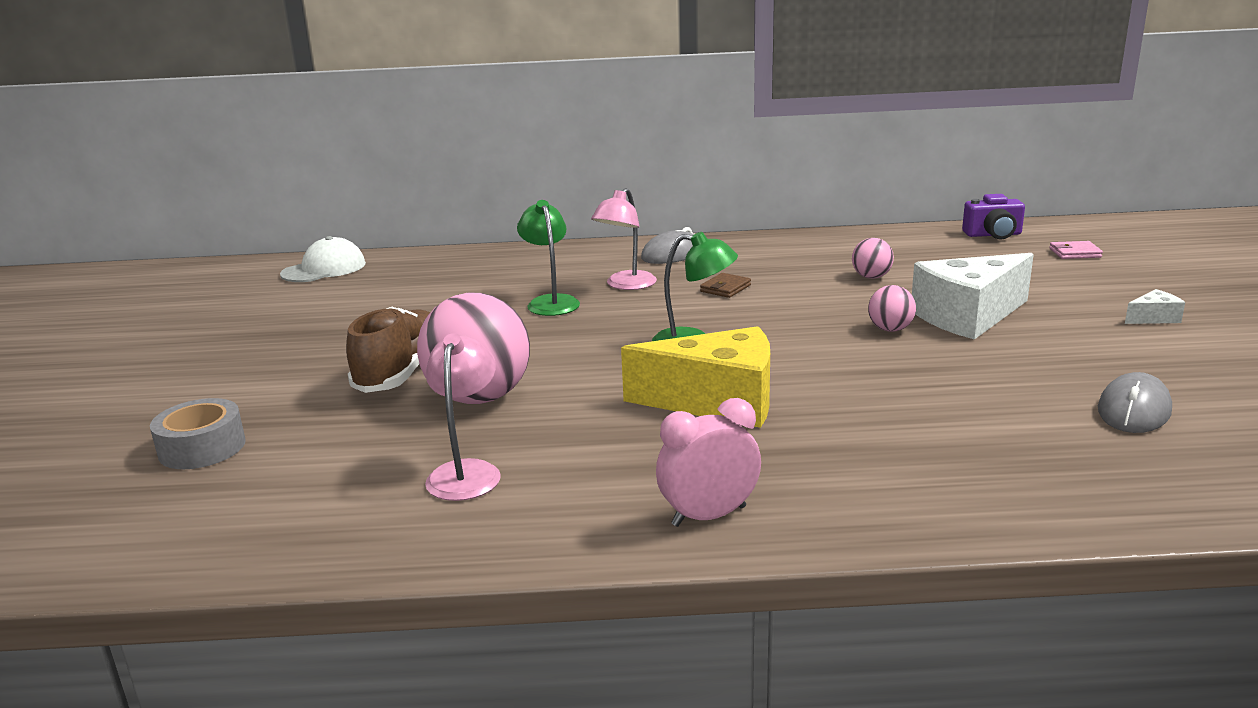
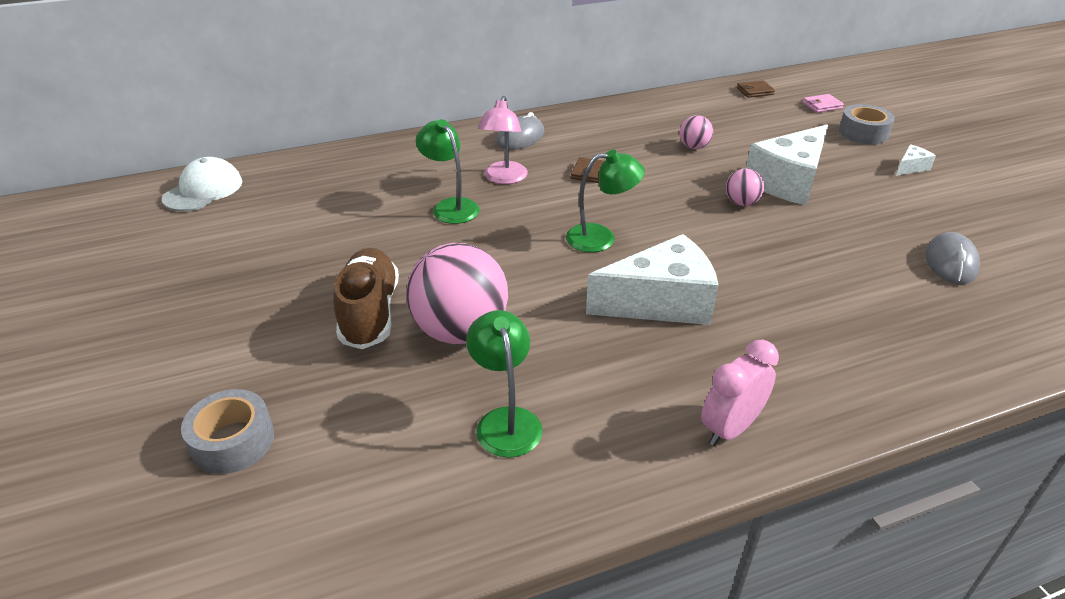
camera: 20 degrees left, 15 degrees up
(467, 472) = (505, 420): pink lamp -> green lamp
(717, 402) = (661, 302): yellow cheese -> white cheese
(993, 235) = (755, 91): purple camera -> brown wallet
(1112, 281) = (863, 133): none -> grey tape

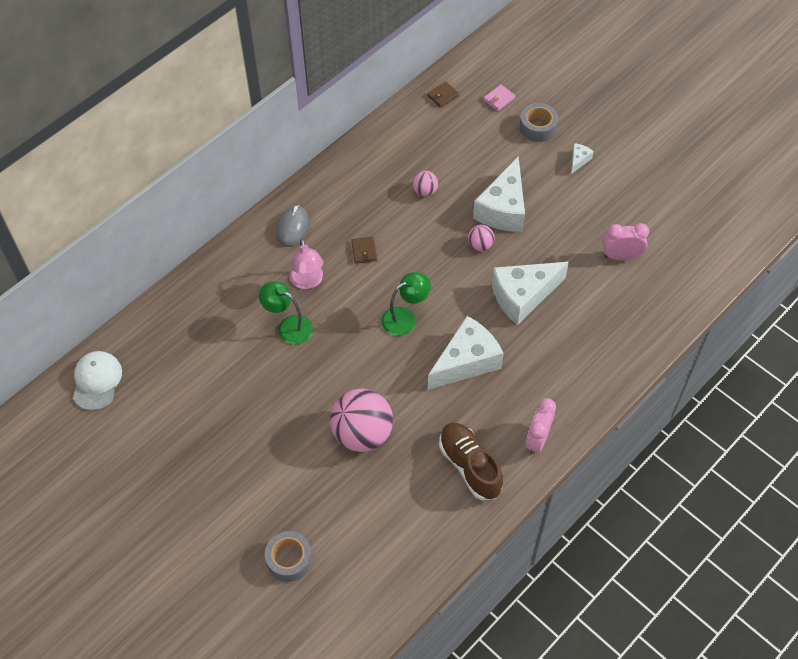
camera: 25 degrees left, 20 degrees up
(369, 313) = (299, 442): brown shoe -> brown shoe (470, 466)
(505, 420) = (423, 484): green lamp -> none
(780, 262) = (523, 296): none -> white cheese
(950, 262) = (621, 256): grey mouse -> pink clock

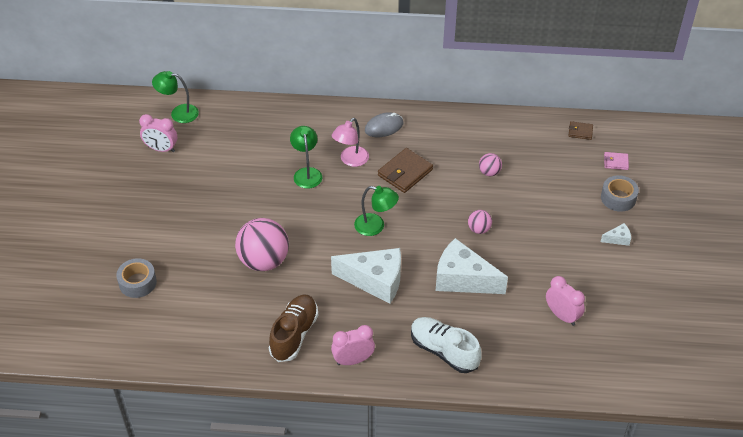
camera: 50 degrees right, 10 degrees down
(97, 381) = (178, 113): white cap -> green lamp
(131, 428) = (161, 149): none -> pink clock
(364, 251) = (405, 172): brown wallet -> brown wallet, size x1.85
(503, 209) = (524, 223): white cheese -> none
(585, 365) = (444, 351): none -> white shoe

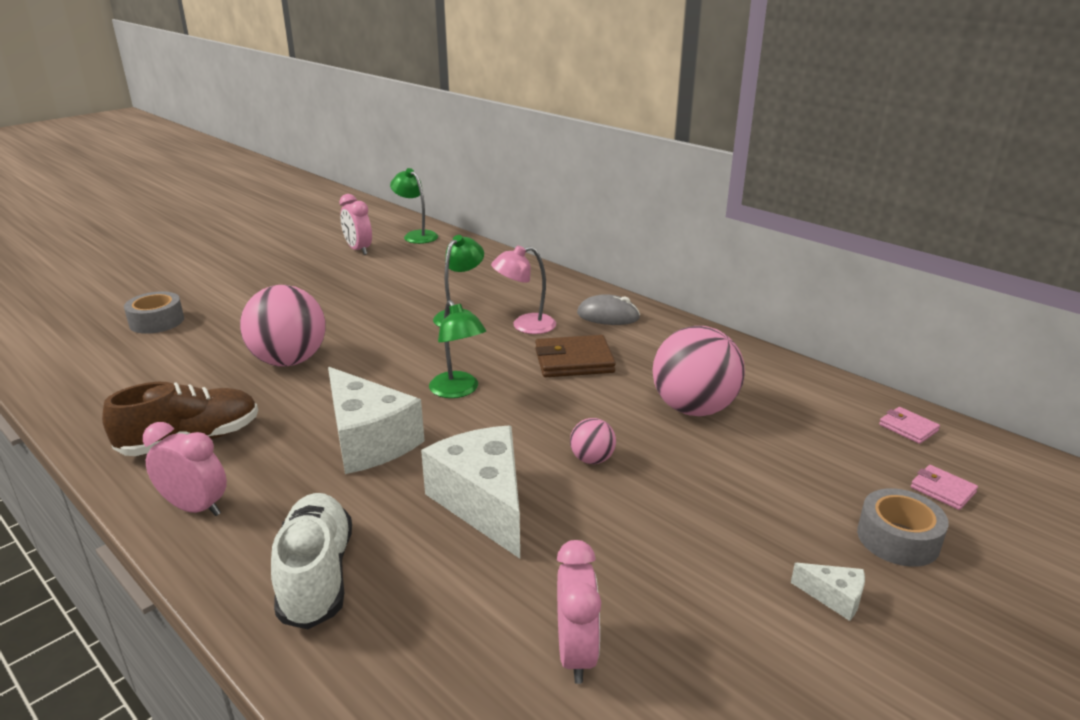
camera: 40 degrees right, 20 degrees down
(489, 172) = (693, 408): pink ball -> pink ball, size x2.13
(580, 132) = (908, 428): brown wallet -> pink wallet

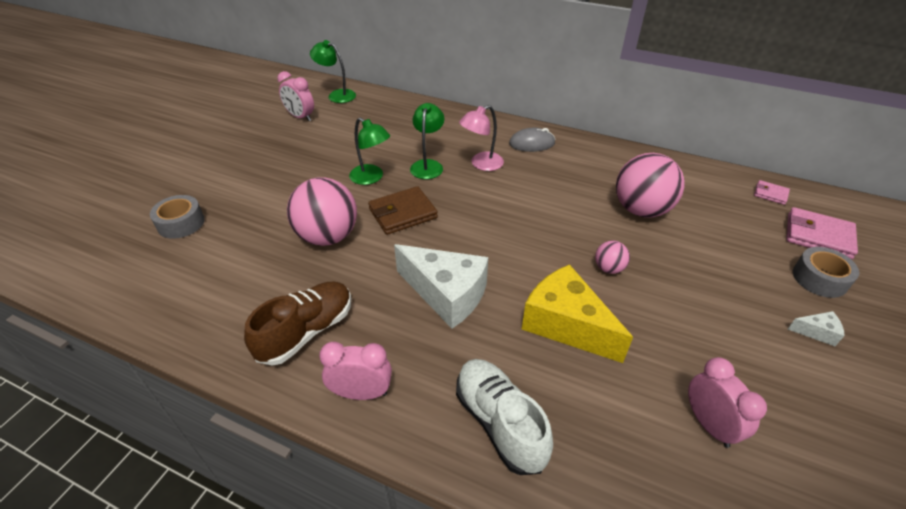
camera: 20 degrees left, 15 degrees up
(458, 391) = (477, 233): green lamp -> green lamp (371, 178)
(483, 503) = (566, 324): white cheese -> yellow cheese
(574, 361) = (537, 188): brown wallet -> brown wallet (402, 213)
(942, 490) = (818, 236): pink wallet -> pink wallet, size x1.85

